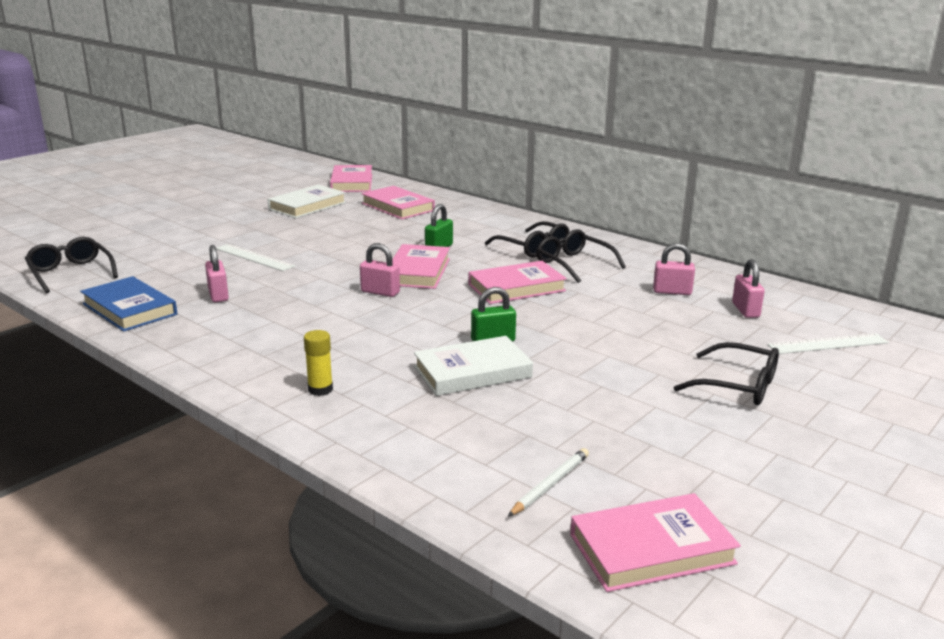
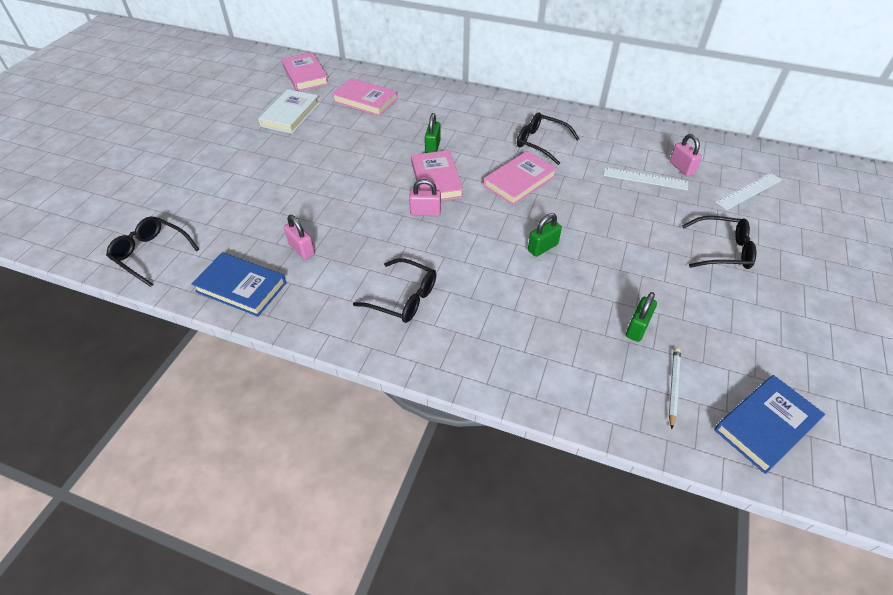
camera: 20 degrees left, 25 degrees up
(254, 257) = (295, 193): white ruler -> white ruler (645, 178)
(320, 389) = (460, 338): yellow glue stick -> none
(472, 372) = (551, 286): white book -> none
(533, 248) = (500, 130): black glasses -> black glasses (403, 298)
(550, 426) = (637, 328): none -> green padlock
(651, 549) = (765, 425): pink book -> blue book
(672, 292) = (624, 159): pink padlock -> none

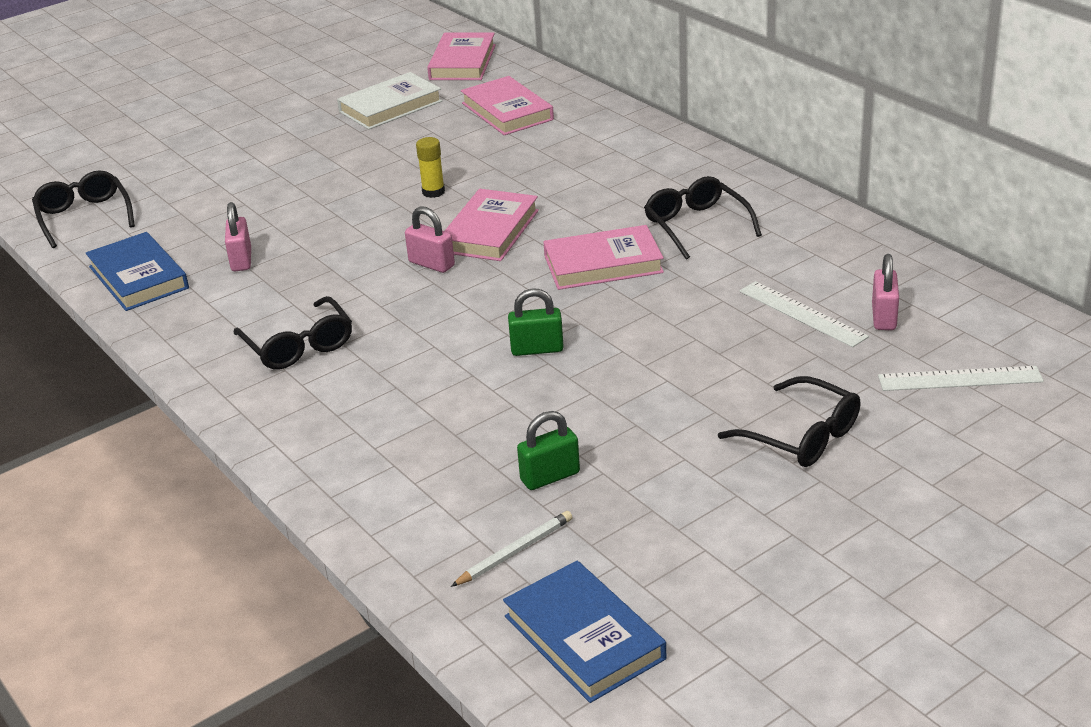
camera: 35 degrees right, 15 degrees down
(376, 164) = (433, 192): none -> yellow glue stick
(433, 147) = (532, 191): green padlock -> none
(765, 425) = (584, 637): blue book -> blue book turned 60 degrees clockwise

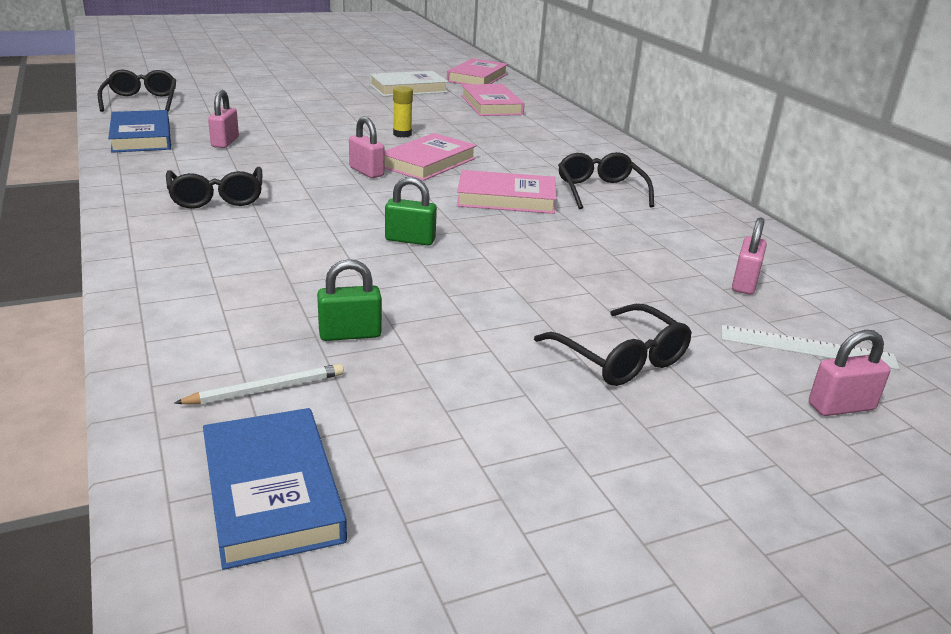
camera: 10 degrees right, 5 degrees down
(802, 314) = (666, 265): white ruler -> none
(1002, 435) = (841, 407): none -> pink padlock

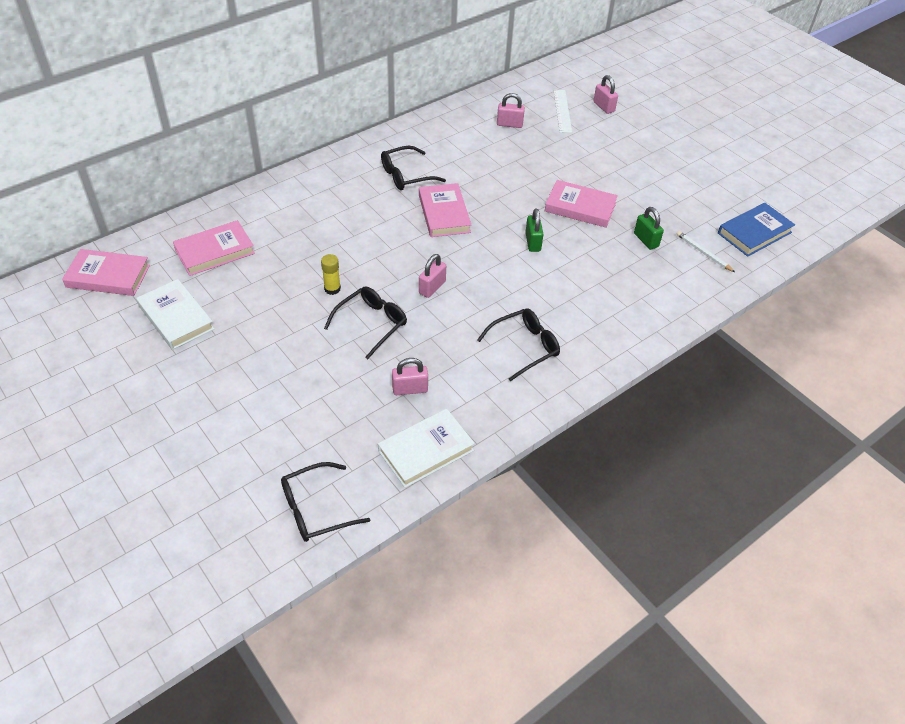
camera: 105 degrees left, 20 degrees up
(141, 137) = (426, 450): blue book -> white book
(428, 162) = (394, 261): pink book -> pink book (580, 207)
(620, 358) = (608, 159): black glasses -> black glasses (371, 324)

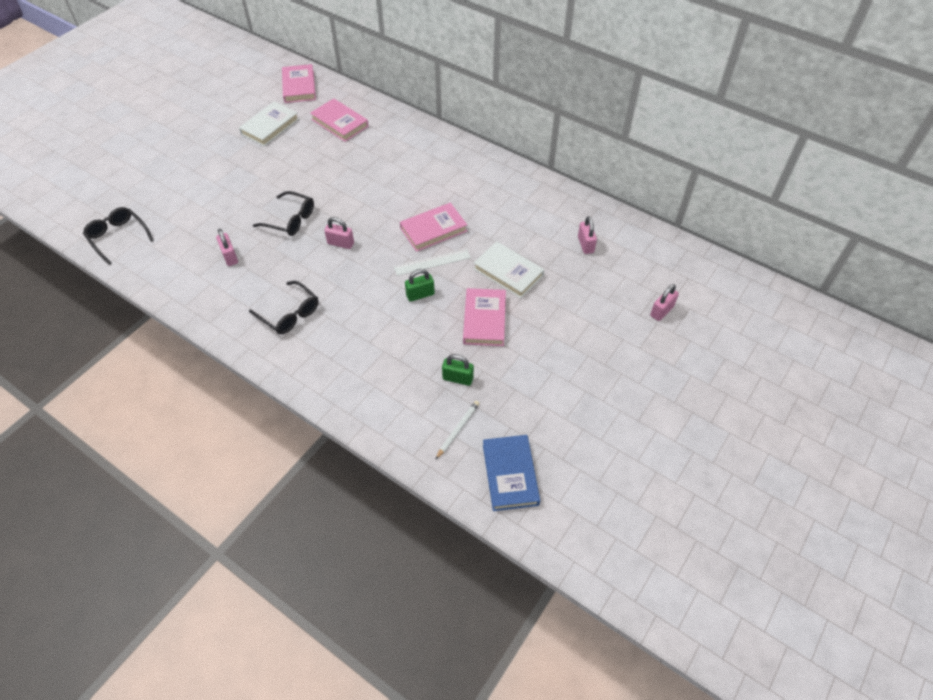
camera: 75 degrees right, 5 degrees up
(332, 289) = (321, 190): yellow glue stick -> none
(406, 175) = (472, 195): black glasses -> none
(426, 450) = (173, 279): white book -> white book (508, 272)
(562, 111) = (632, 279): white ruler -> white ruler (432, 262)
(646, 240) = (458, 378): green padlock -> green padlock turned 60 degrees clockwise
(754, 233) = (510, 474): blue book -> blue book turned 45 degrees clockwise

